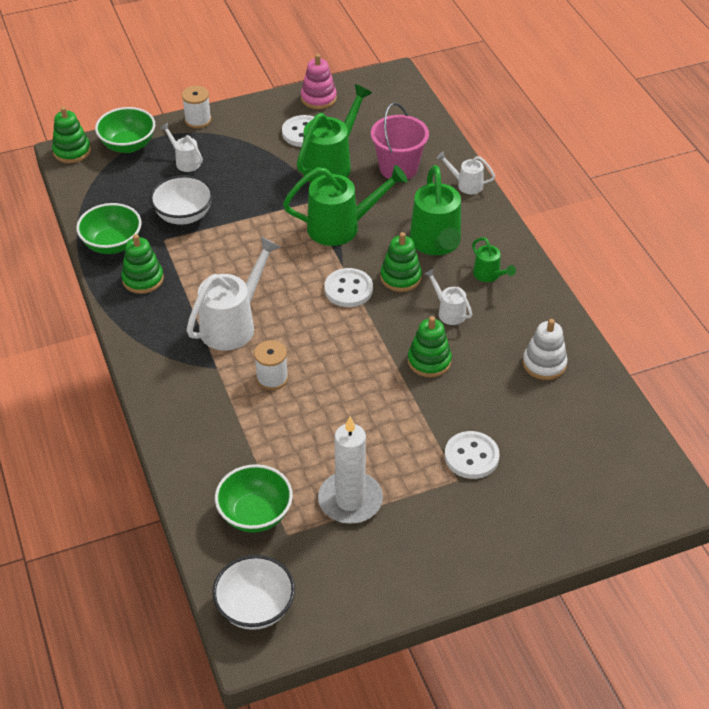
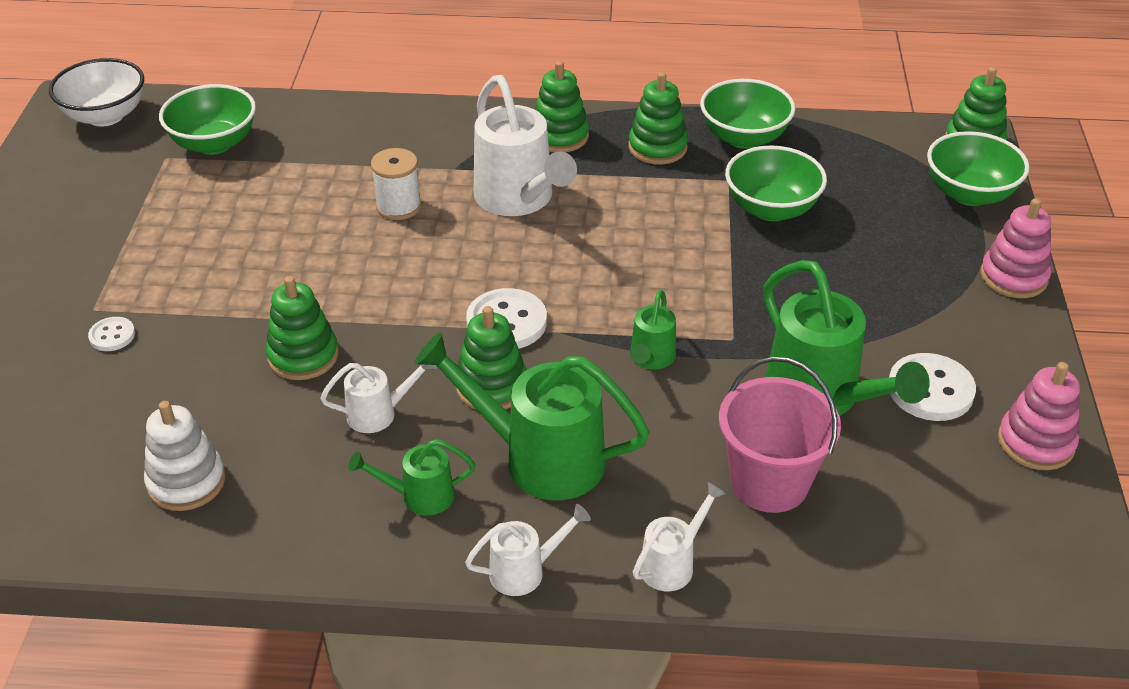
camera: 115 degrees right, 5 degrees down
(152, 329) = (559, 136): none -> green stacking toy
(184, 215) = (771, 209): white bowl -> green bowl
(185, 161) = (903, 239): white watering can -> white watering can (525, 571)
(198, 120) = (1013, 277): white spool -> pink stacking toy
(341, 227) = (650, 359): green watering can -> green watering can, size x0.51
(350, 500) = (159, 214): white candle -> none
(471, 456) = (112, 335): white button -> white button, size x0.55

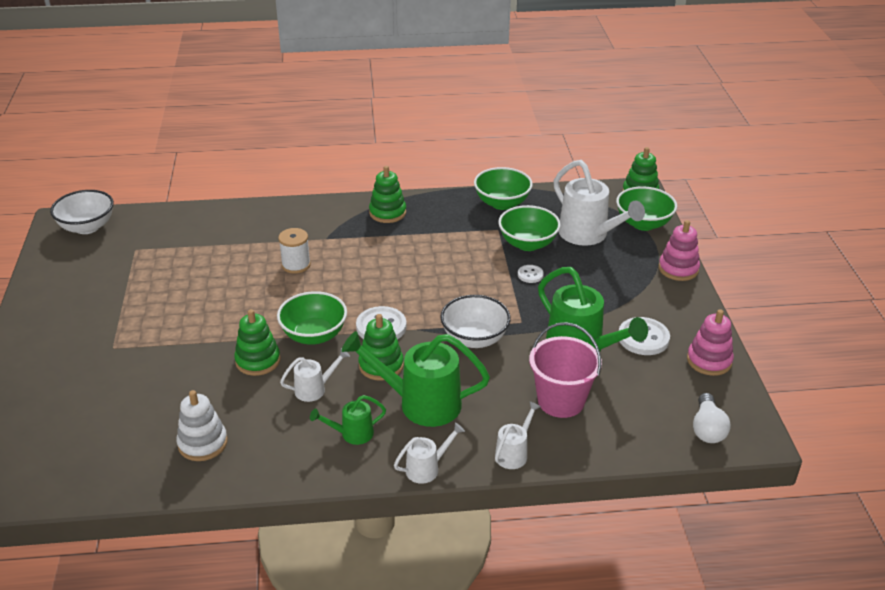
camera: 10 degrees left, 5 degrees down
(112, 335) = (130, 362): white button -> white button (530, 275)
(214, 143) = (165, 238): green bowl -> green bowl (314, 335)
(519, 200) = (371, 253): white watering can -> white watering can (588, 235)
(650, 359) = (474, 338): green watering can -> white bowl
(657, 147) = (450, 214): green stacking toy -> none
(1009, 564) = (707, 429): none -> white light bulb

